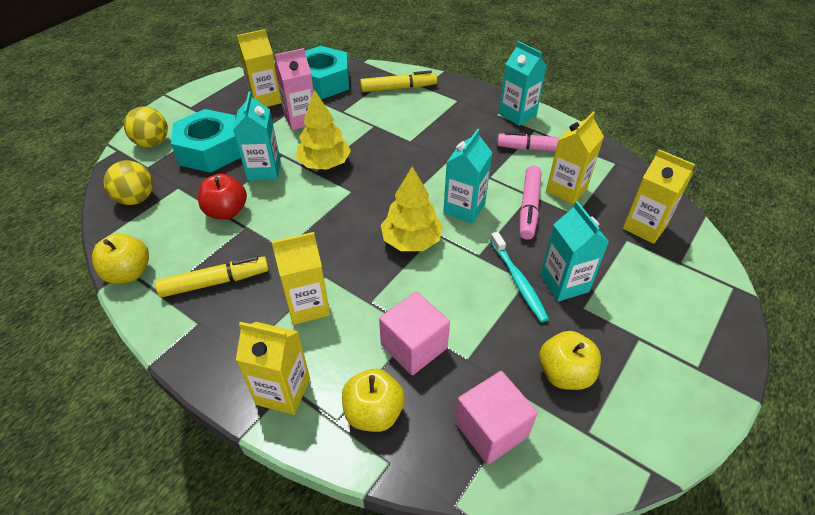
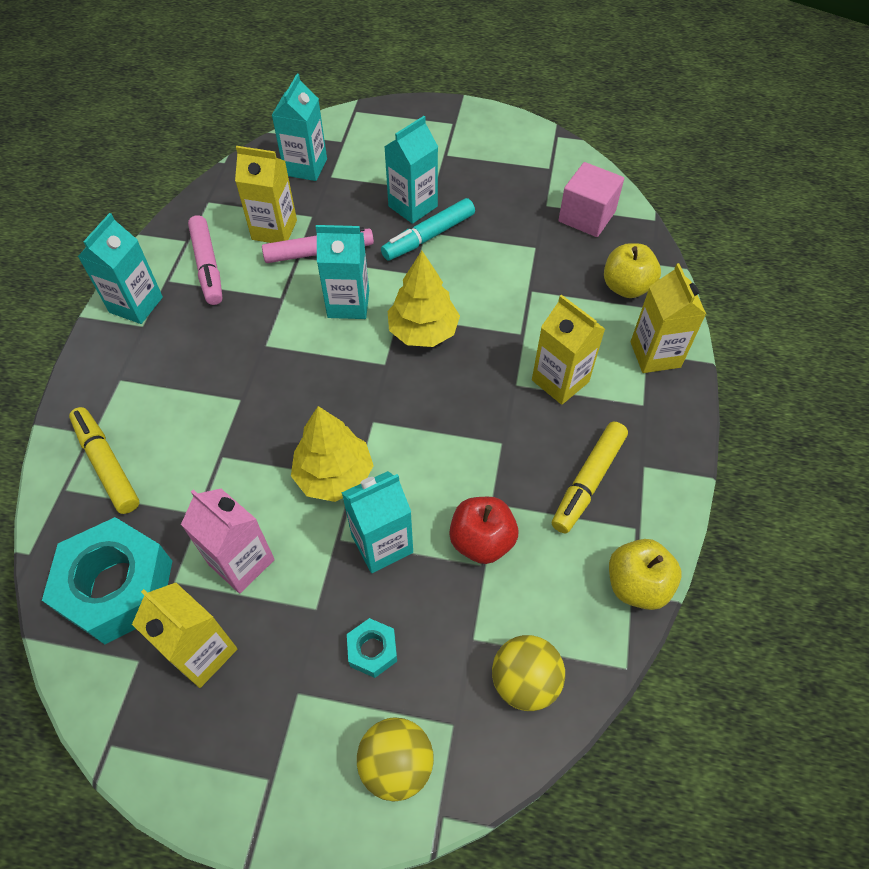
camera: 115 degrees left, 10 degrees up
(210, 150) = (372, 650): turquoise nut -> turquoise nut, size x0.45
(215, 282) = (588, 481): yellow marker -> yellow marker turned 105 degrees counterclockwise
(414, 346) = (548, 284): pink cube -> none
(518, 281) = (428, 236): turquoise toothbrush -> turquoise marker
(564, 374) = (509, 188): yellow apple -> none
(644, 227) = (305, 167): yellow carton -> turquoise carton

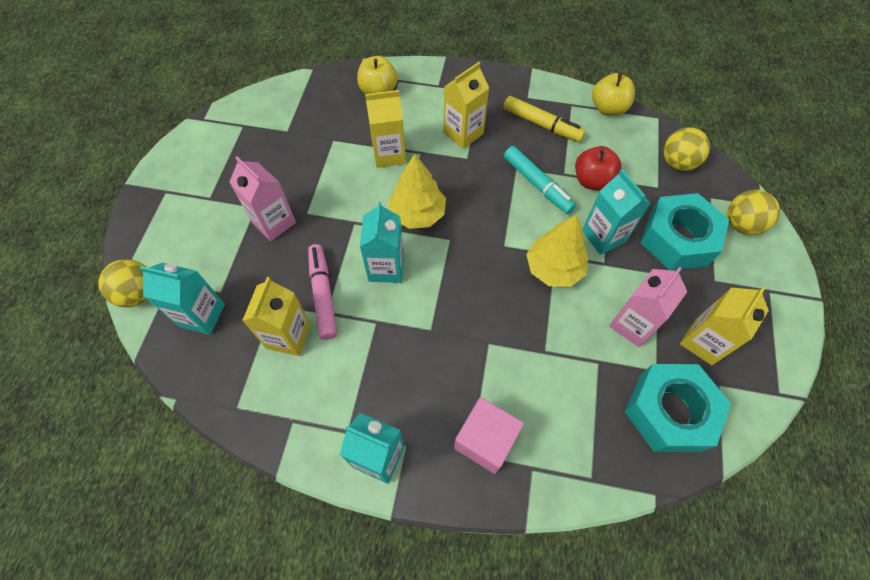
camera: 90 degrees left, 5 degrees up
(107, 464) = (563, 445): yellow marker -> none
(208, 266) = (332, 393): pink marker -> none
(334, 124) = (139, 293): none -> yellow ball
(372, 650) = (678, 239): turquoise nut -> turquoise nut, size x2.21
(413, 206) = (274, 222): turquoise carton -> pink carton
(428, 236) = (313, 210): turquoise marker -> turquoise marker (537, 184)
(586, 216) = (304, 107): pink cube -> pink cube (485, 440)
(655, 354) = (439, 82): yellow carton -> yellow carton (389, 154)

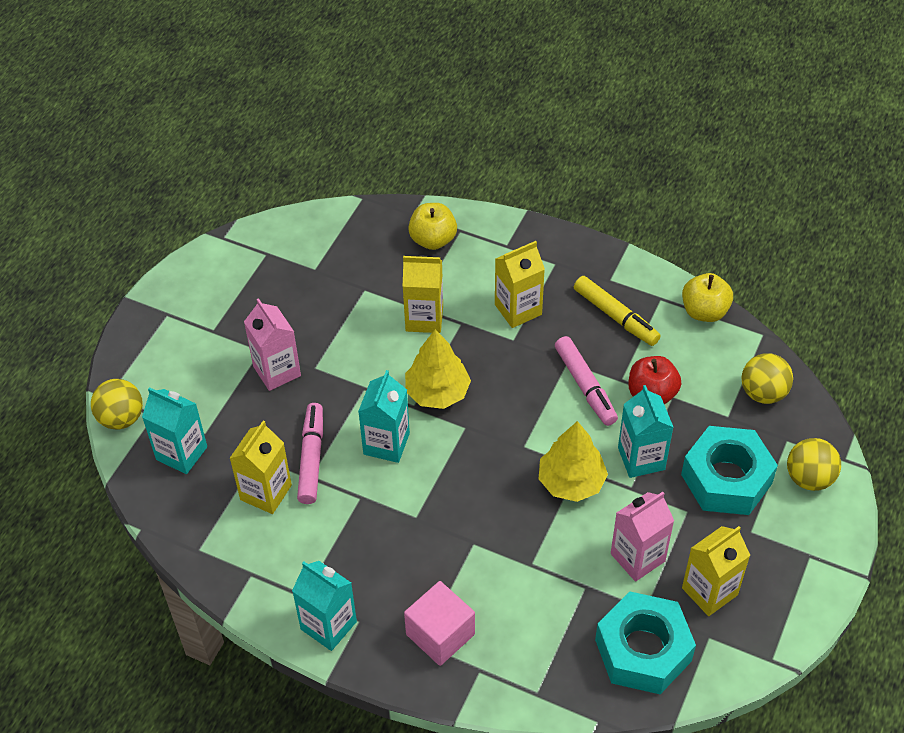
camera: 15 degrees right, 10 degrees down
(537, 184) = (585, 386): turquoise marker -> pink marker

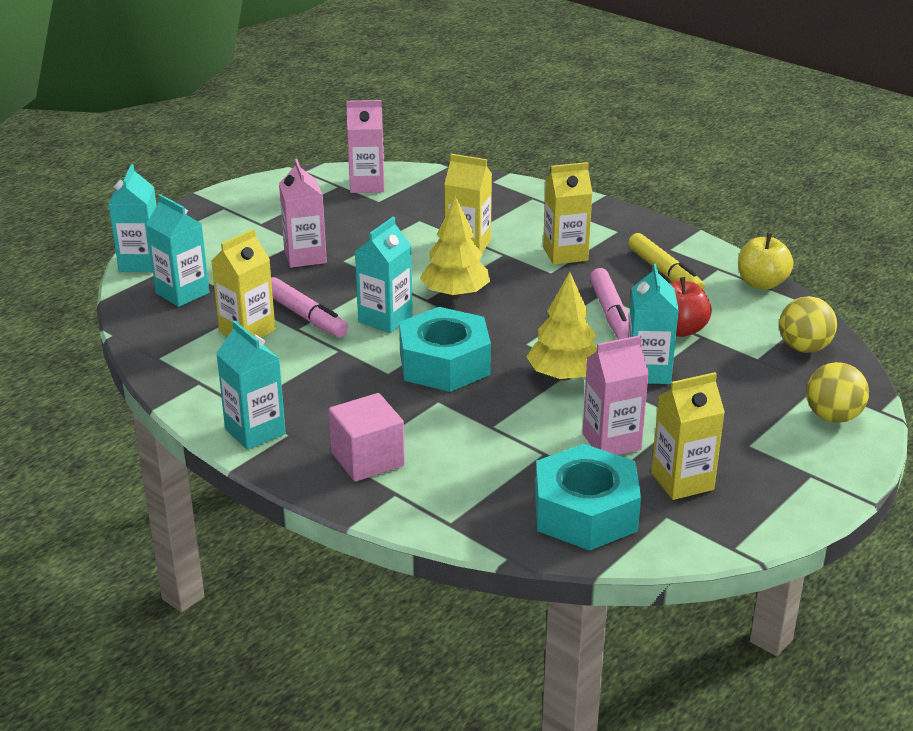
camera: 15 degrees right, 20 degrees down
(121, 418) = (141, 263): yellow ball -> turquoise carton
(294, 246) = (367, 185): none -> pink carton
(311, 458) = (305, 316): pink marker -> pink marker turned 120 degrees clockwise
(433, 240) = (502, 199): yellow apple -> none
(726, 479) = (737, 402): turquoise nut -> turquoise nut (444, 364)

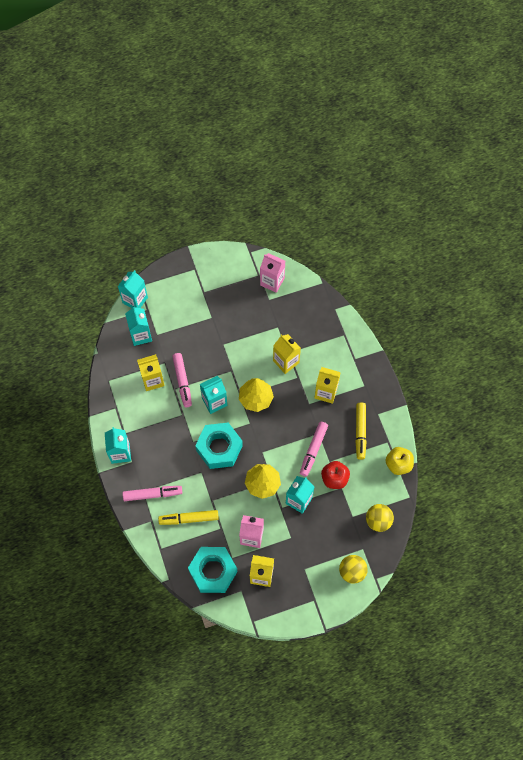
camera: 30 degrees right, 35 degrees up
(305, 256) = (208, 332): pink carton -> none
(367, 459) = (152, 494): pink cube -> pink marker
(469, 463) = (189, 519): none -> yellow marker

